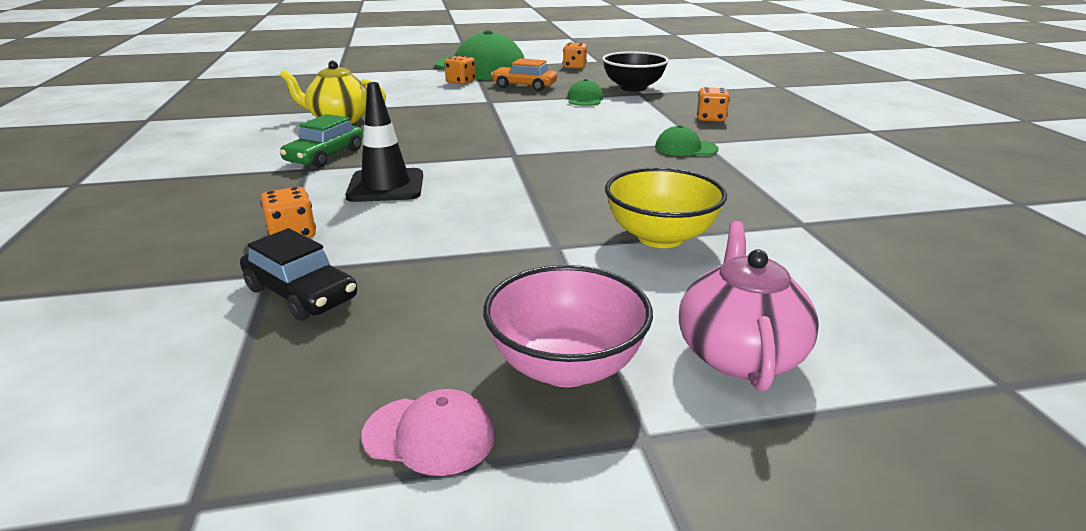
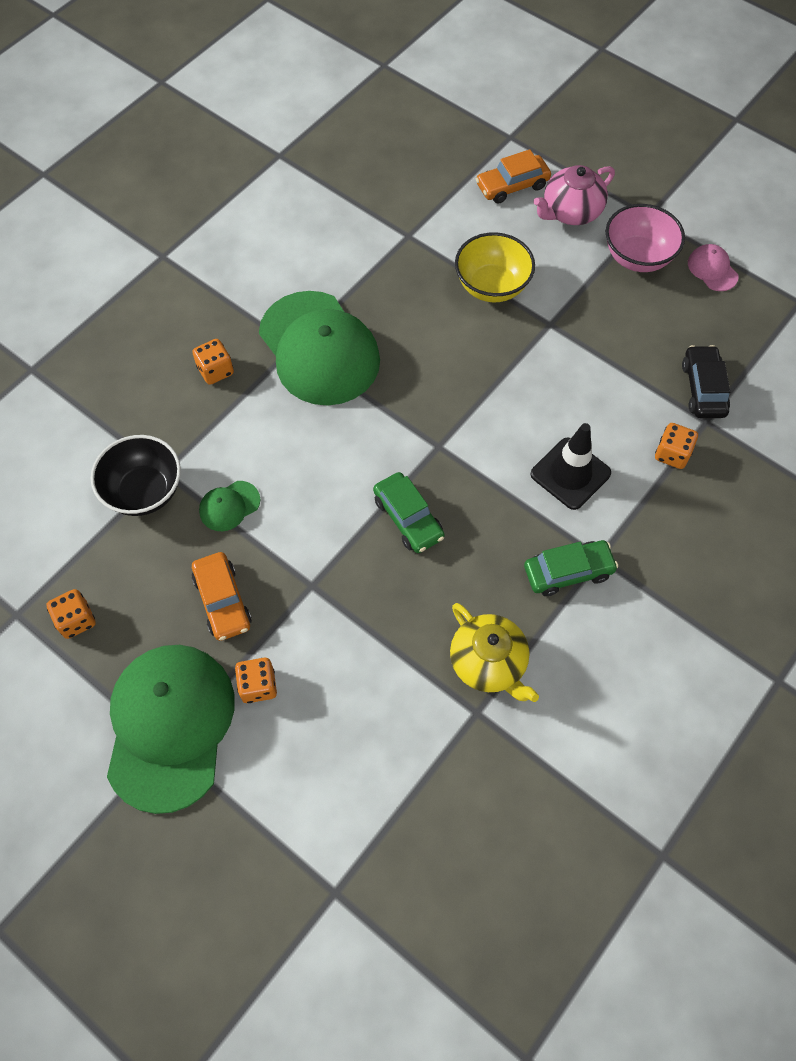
camera: 130 degrees left, 35 degrees up
(477, 130) = (408, 518): none -> green car
(685, 148) = (319, 349): green cap -> green cap, size x2.40
(852, 328) = (512, 186): none -> orange car

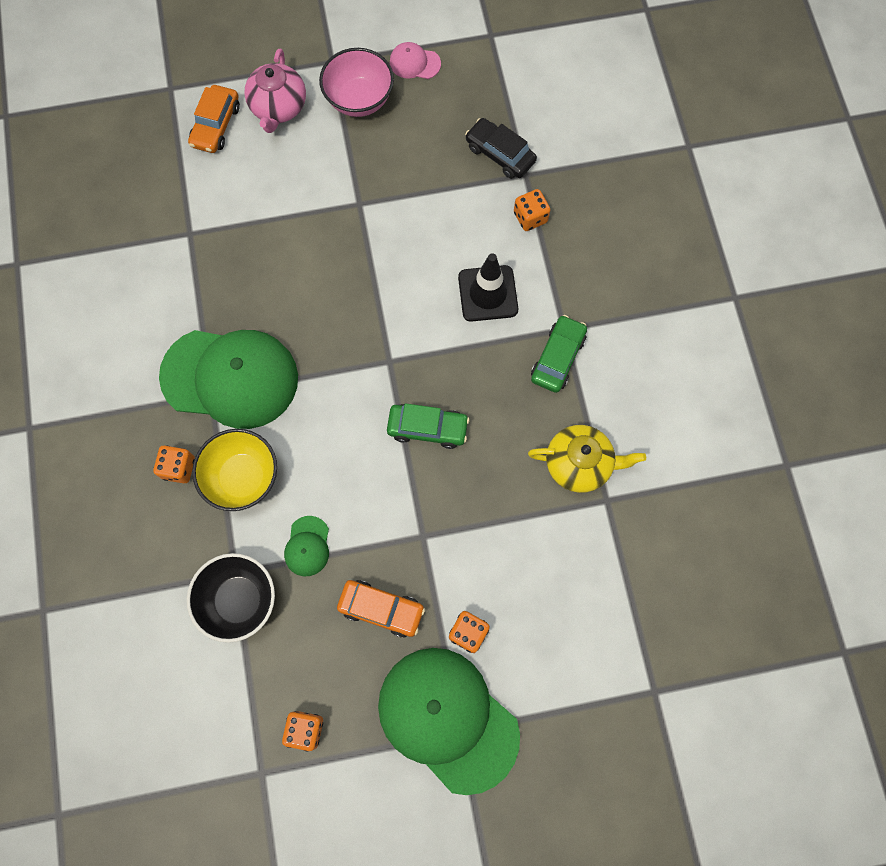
camera: 50 degrees left, 10 degrees up
(492, 286) = (291, 214): yellow bowl -> yellow bowl (242, 477)

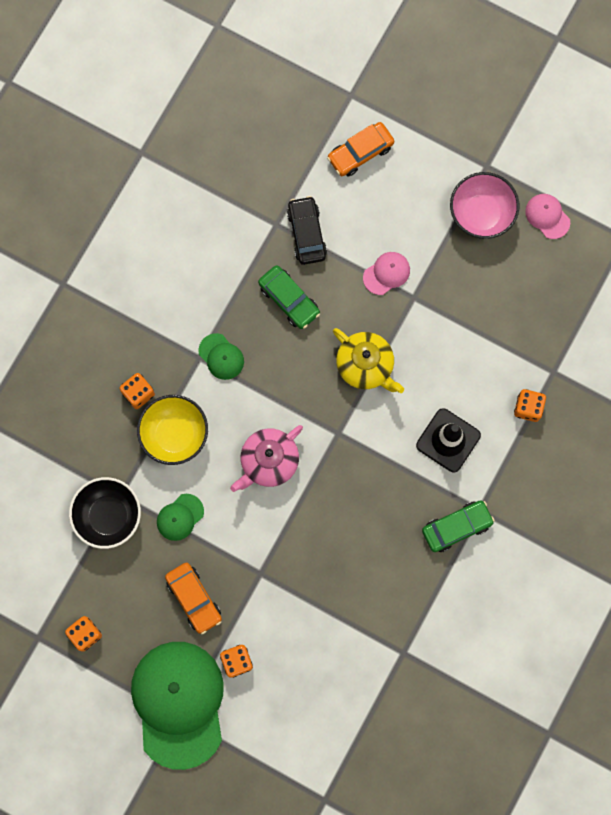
camera: 40 degrees right, 5 degrees up
(230, 377) = (221, 356): green cap -> green cap, size x0.42
(278, 107) = (417, 174): pink teapot -> pink teapot (269, 461)
(319, 202) = (386, 273): none -> pink cap
(427, 428) = (324, 503): green car -> green car (289, 299)
(500, 154) = (548, 341): black car -> black car (306, 233)
(579, 464) = (406, 613): yellow teapot -> yellow teapot (365, 365)

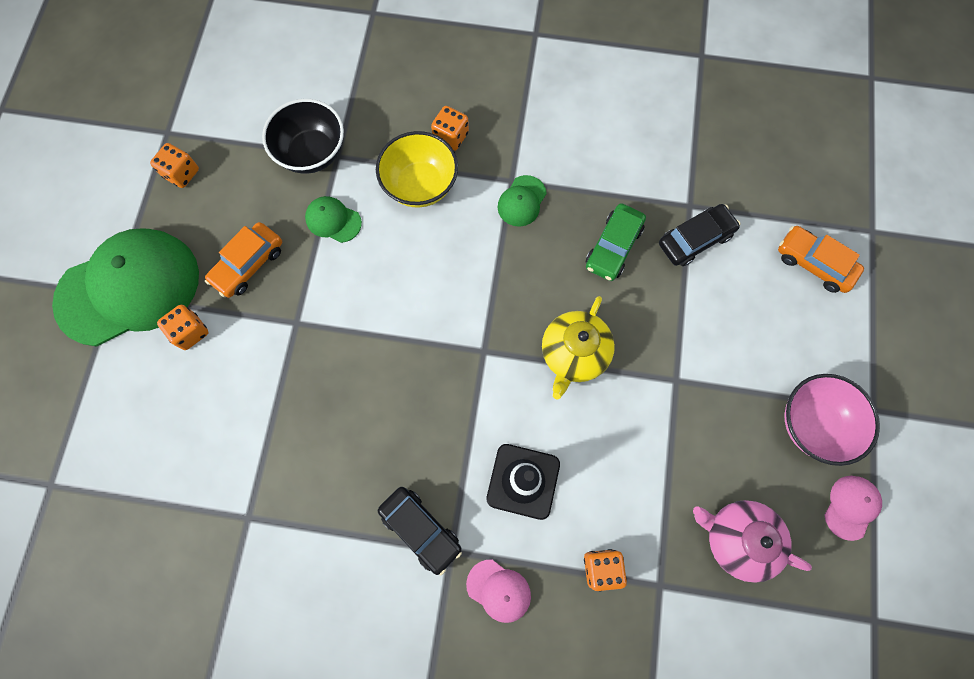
camera: 70 degrees right, 5 degrees down
(269, 461) = (424, 288): pink teapot -> pink teapot (737, 538)
(386, 273) = (690, 340): pink cap -> pink cap (499, 590)
(456, 527) = (420, 529): green car -> black car

